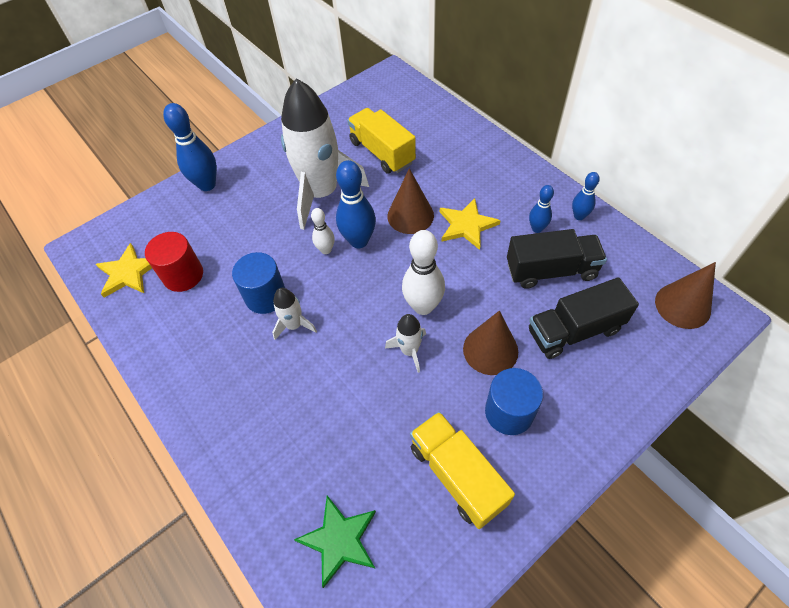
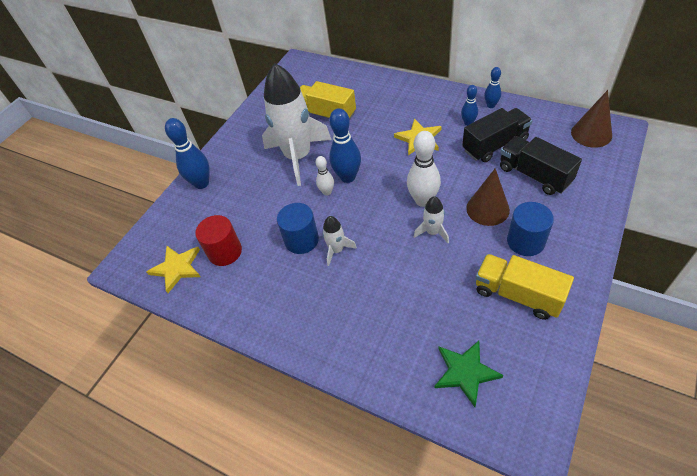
camera: 20 degrees left, 5 degrees down
(410, 215) = (374, 147): brown cone -> none
(574, 330) = (534, 175): black truck -> black truck turned 90 degrees clockwise

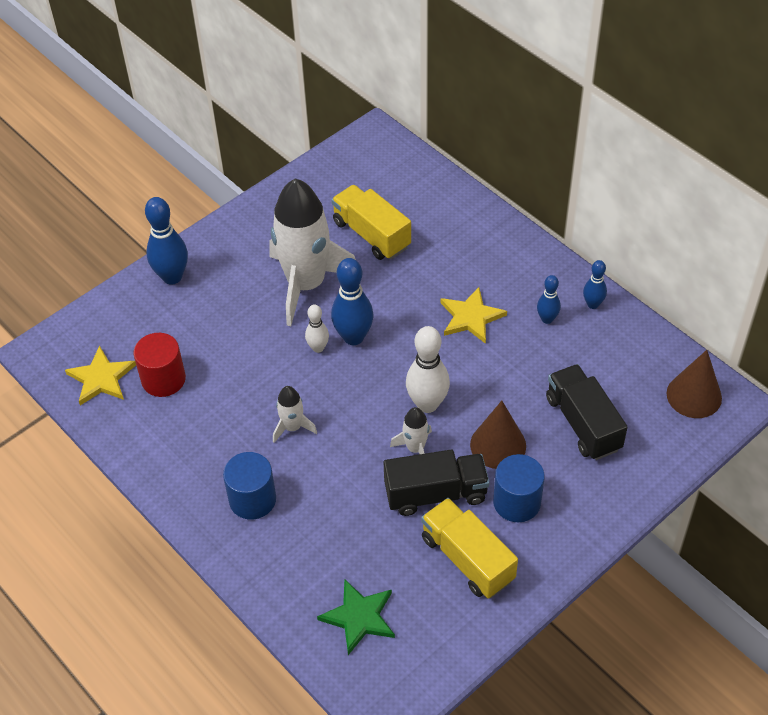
camera: 15 degrees right, 0 degrees up
(301, 240) = (258, 399): blue cylinder -> blue cylinder (252, 499)
(495, 145) = (561, 364): black truck -> black truck (436, 494)

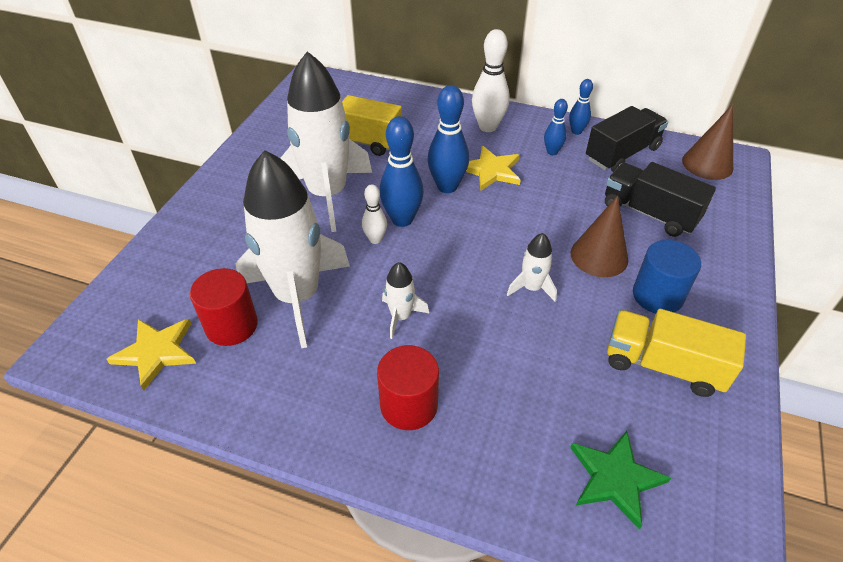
camera: 30 degrees left, 5 degrees down
(172, 277) = (187, 231): blue bowling pin -> blue bowling pin (447, 187)
(225, 375) = (297, 296): none -> white rocket
(252, 499) = (409, 405): blue cylinder -> red cylinder
(427, 404) = (511, 247): white bowling pin -> white bowling pin (488, 127)
(436, 494) = (583, 319): black truck -> black truck (622, 154)

